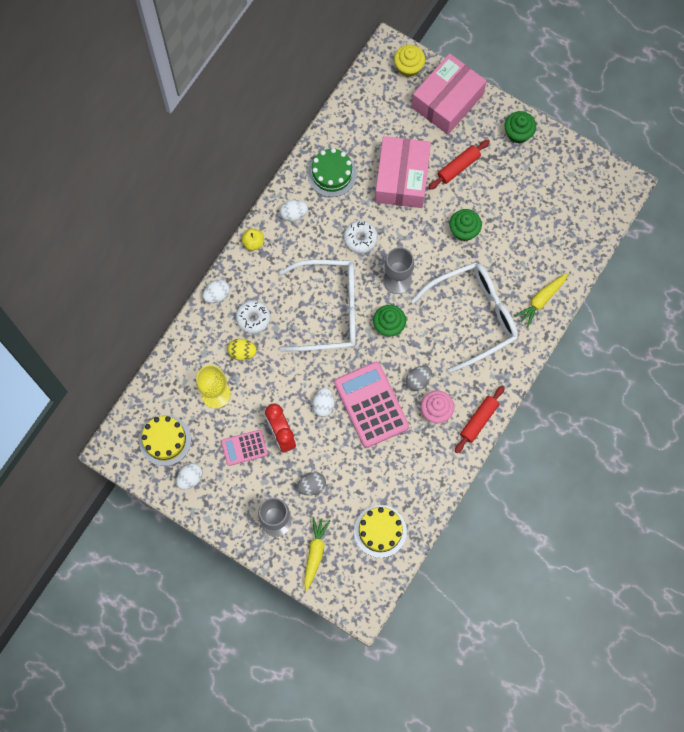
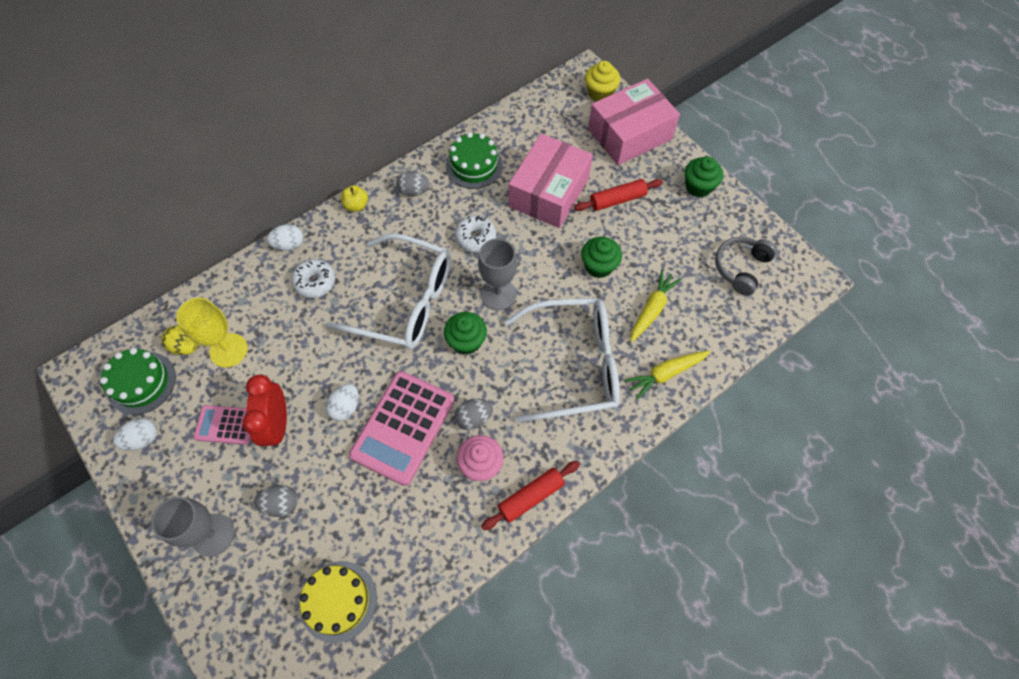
camera: 20 degrees right, 10 degrees down
(165, 440) = (141, 383): yellow cake -> green cake
(242, 352) = (283, 314): yellow egg -> yellow egg (186, 346)
(293, 214) = (414, 191): white egg -> grey egg
(315, 553) = (239, 598): yellow carrot -> yellow carrot (652, 309)
(371, 405) = (403, 427): pink calculator -> pink calculator turned 150 degrees counterclockwise
(571, 195) = (741, 268): none -> grey headphones

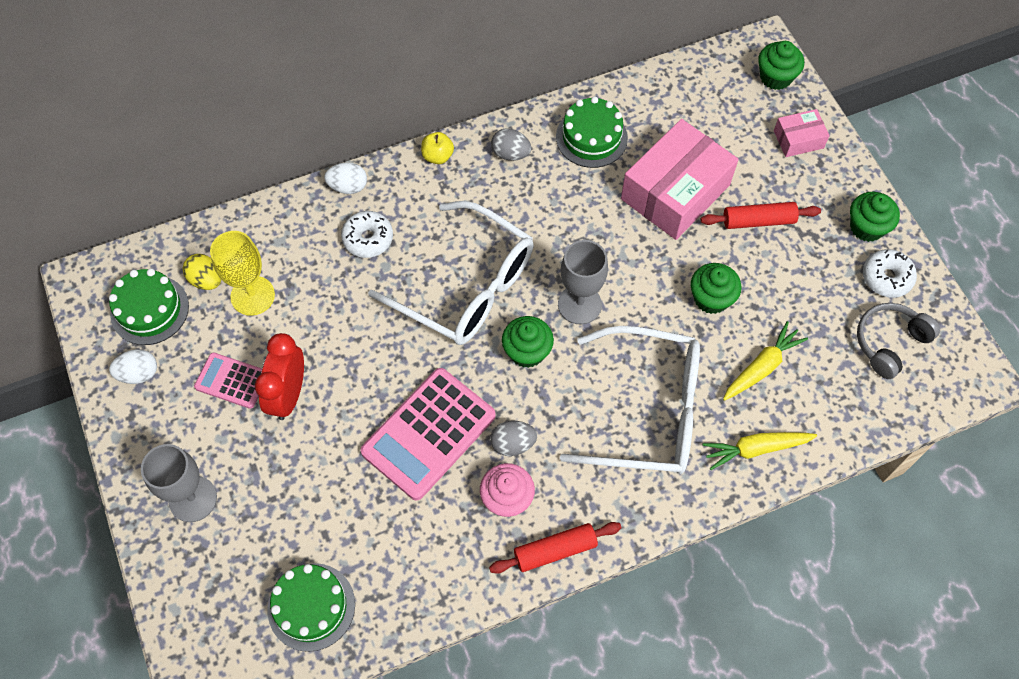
camera: 15 degrees right, 0 degrees up
(281, 504) = (273, 484): grey egg -> none
(338, 601) = (311, 606): yellow cake -> green cake
(345, 407) = (369, 394): white egg -> none
(475, 238) = (570, 228): white donut -> white donut (886, 277)
(600, 93) = (775, 77): yellow cupcake -> green cupcake
(629, 134) = (798, 139): pink box -> pink box, size x0.48

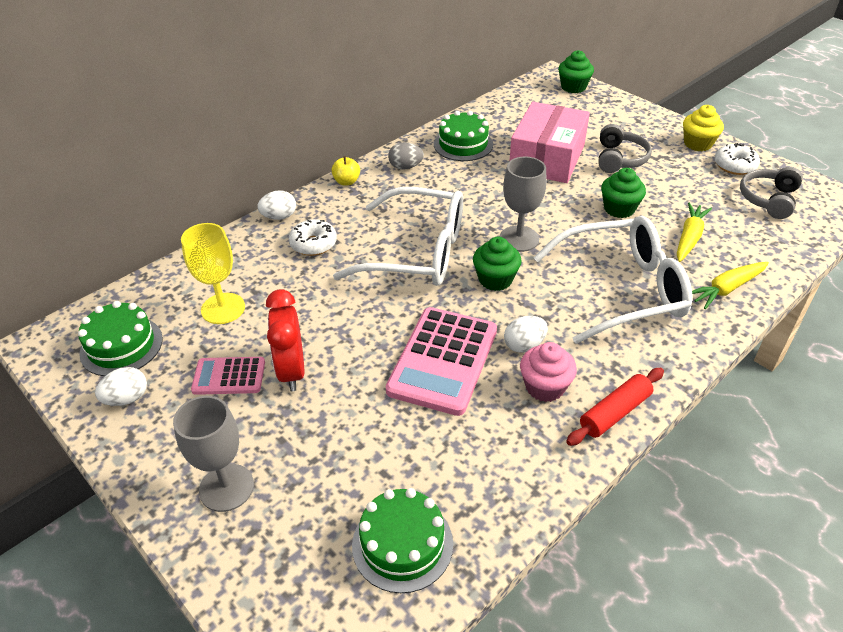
camera: 20 degrees left, 20 degrees down
(206, 280) = (172, 309): yellow egg -> none
(513, 444) = (524, 345): grey egg -> white egg
(758, 221) = (619, 159): red rolling pin -> grey headphones
(798, 139) = (613, 112): pink box -> none
(866, 227) = (697, 144): green cupcake -> yellow cupcake

